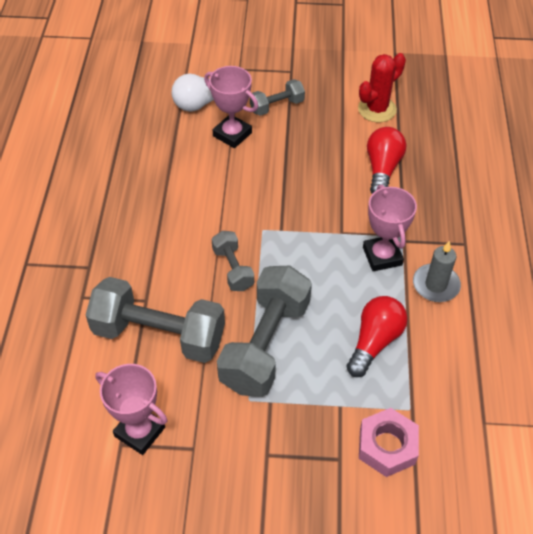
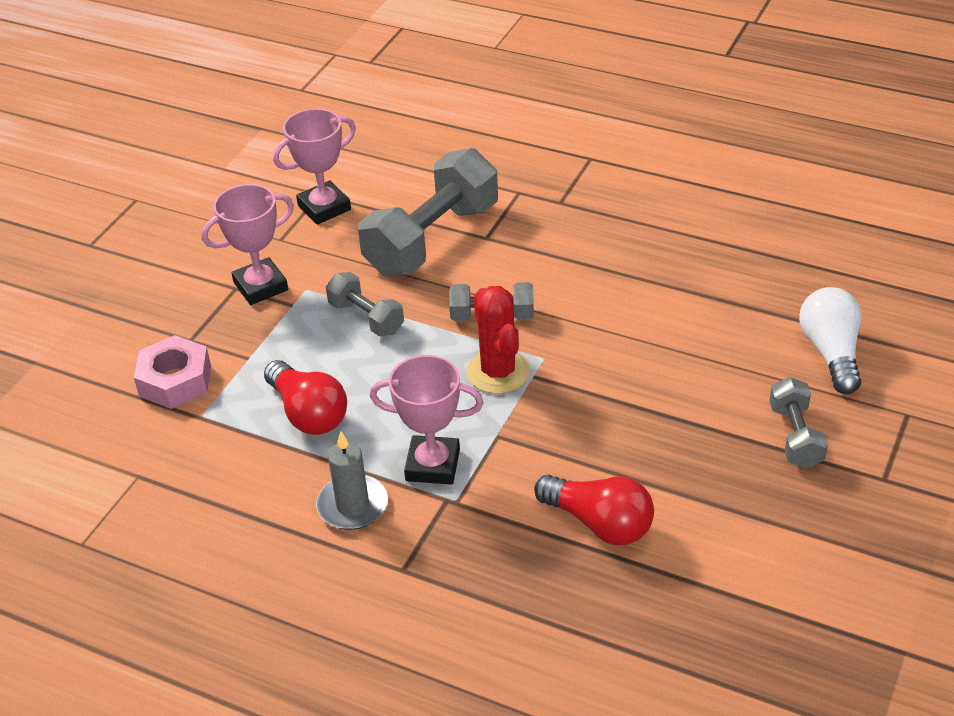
camera: 115 degrees right, 10 degrees down
(232, 134) = (746, 370): pink trophy -> pink trophy (260, 286)
(265, 344) = (366, 318): grey dumbbell -> grey dumbbell, size x0.51
(377, 109) = (745, 565): red cactus -> red cactus (498, 372)

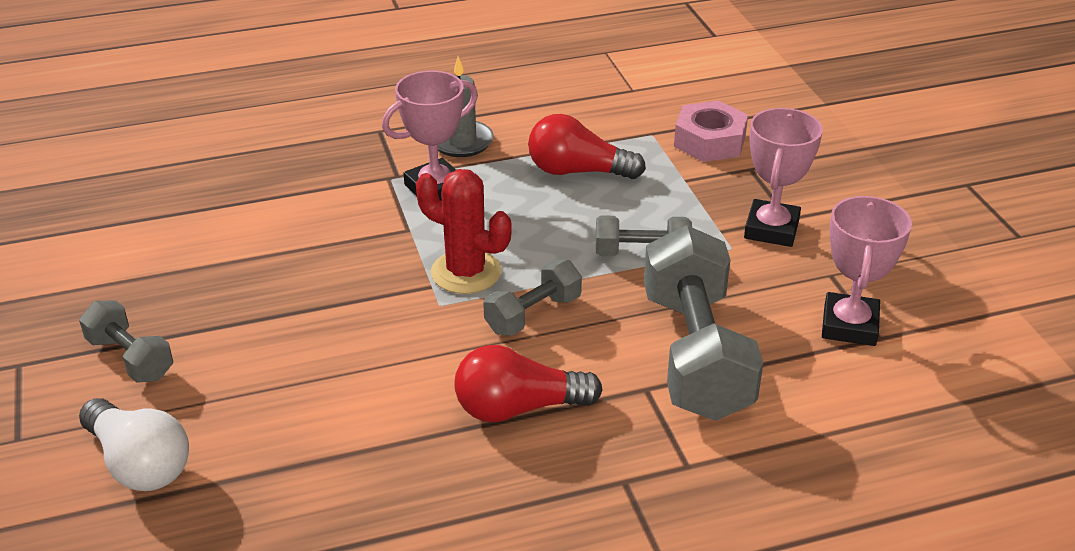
camera: 135 degrees right, 5 degrees down
(599, 523) = (260, 215): red light bulb -> red light bulb (518, 408)

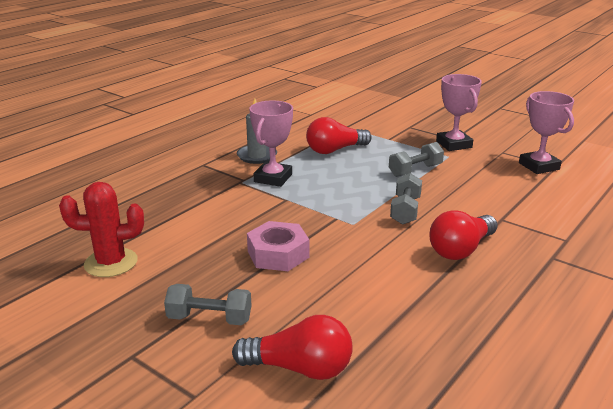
camera: 35 degrees left, 10 degrees down
(139, 464) = (300, 368): white light bulb -> red light bulb
(466, 272) = (345, 206): red cactus -> red cactus (111, 263)
(696, 354) = (500, 198): grey dumbbell -> none
(709, 141) = (376, 122): pink nut -> pink nut (278, 254)

